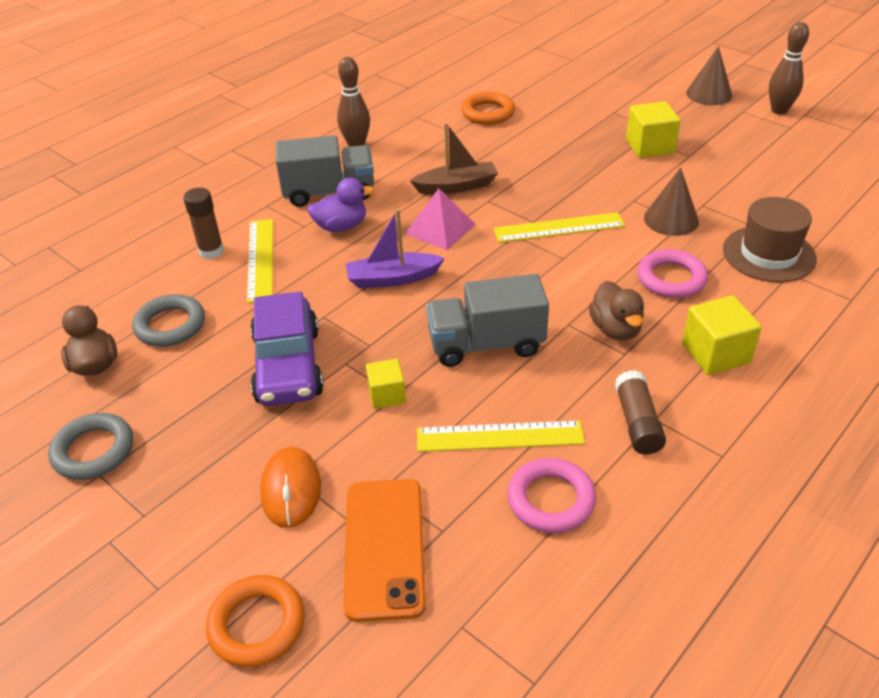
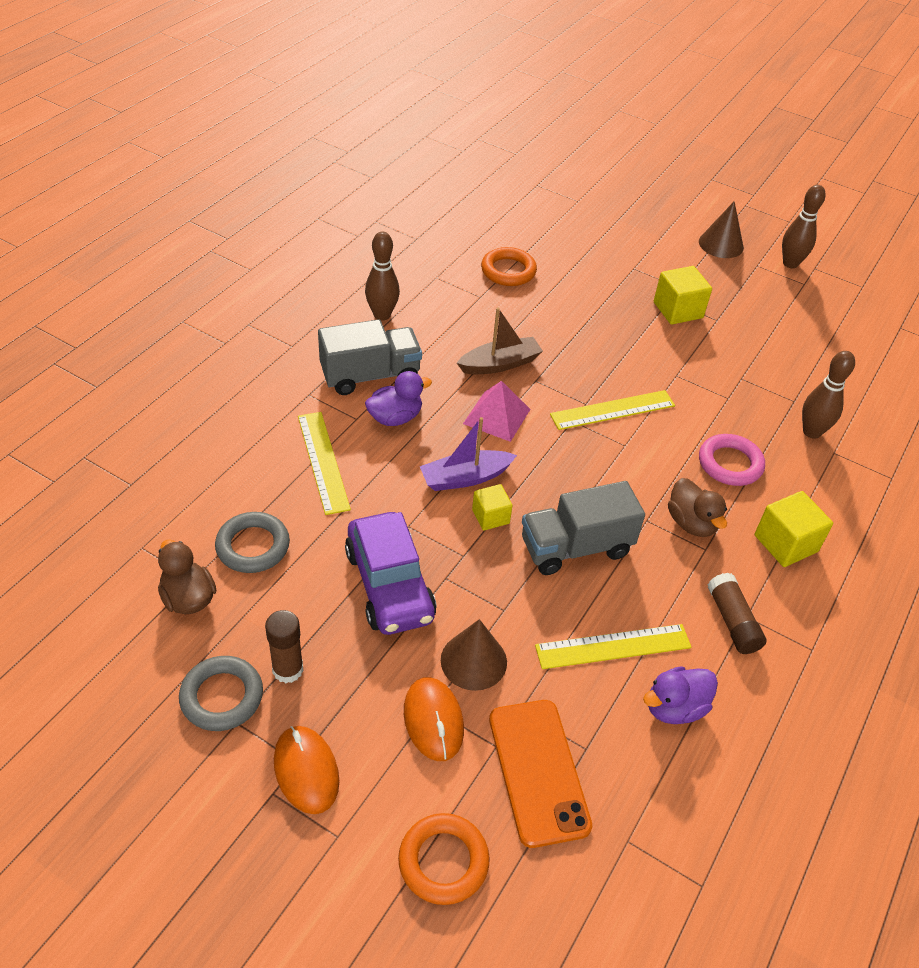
camera: 15 degrees left, 5 degrees up
(149, 524) = (306, 771): none -> orange mouse
(211, 251) = (267, 454): brown glue stick -> brown glue stick (288, 669)
(387, 395) = (496, 610): yellow cube -> yellow cube (490, 516)
(551, 499) = (674, 707): pink ring -> purple duck
(671, 219) = (716, 396): brown cone -> brown cone (473, 661)
(768, 254) = (811, 432): brown hat -> brown bowling pin

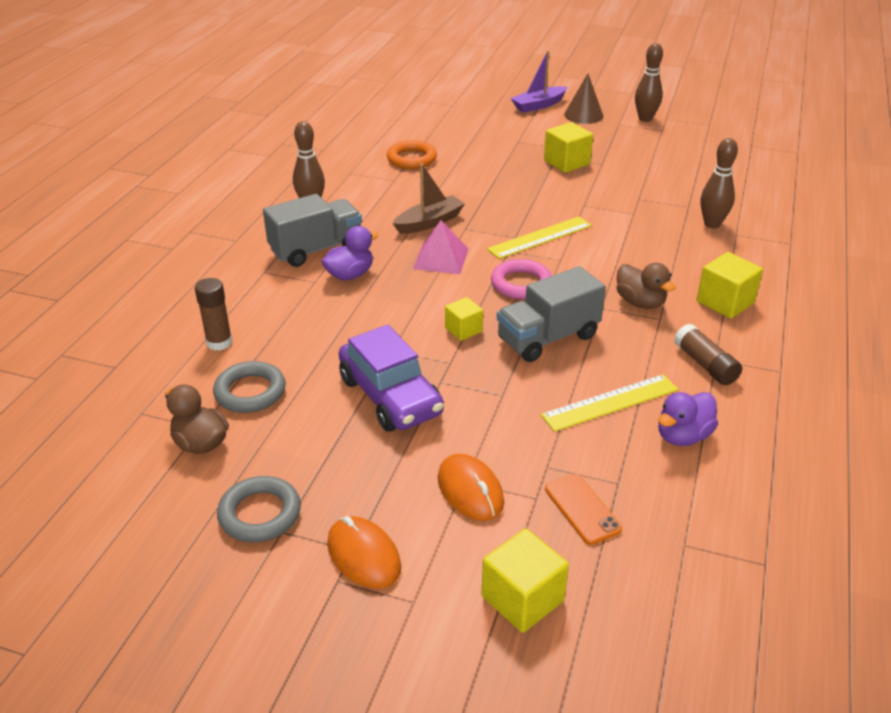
camera: 10 degrees left, 10 degrees down
(288, 669) = (317, 479): brown glue stick -> brown glue stick (219, 342)
(323, 461) = (295, 317): yellow ruler -> none
(443, 861) = (522, 599): orange ring -> yellow cube
(465, 478) = (430, 306): purple boat -> purple boat (538, 105)
(473, 661) = (490, 438): brown cone -> none
(538, 771) = (582, 509): orange phone -> orange phone, size x0.60
(730, 464) = (654, 257): pink ring -> pink ring (521, 284)

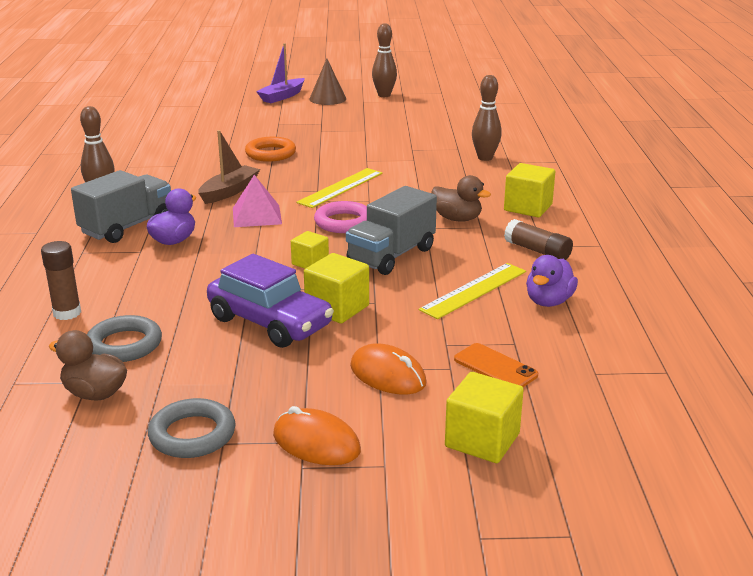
camera: 20 degrees left, 10 degrees down
(411, 159) = (183, 148): orange ring -> orange ring (270, 154)
(566, 162) = (332, 133): yellow cube -> yellow cube (337, 308)

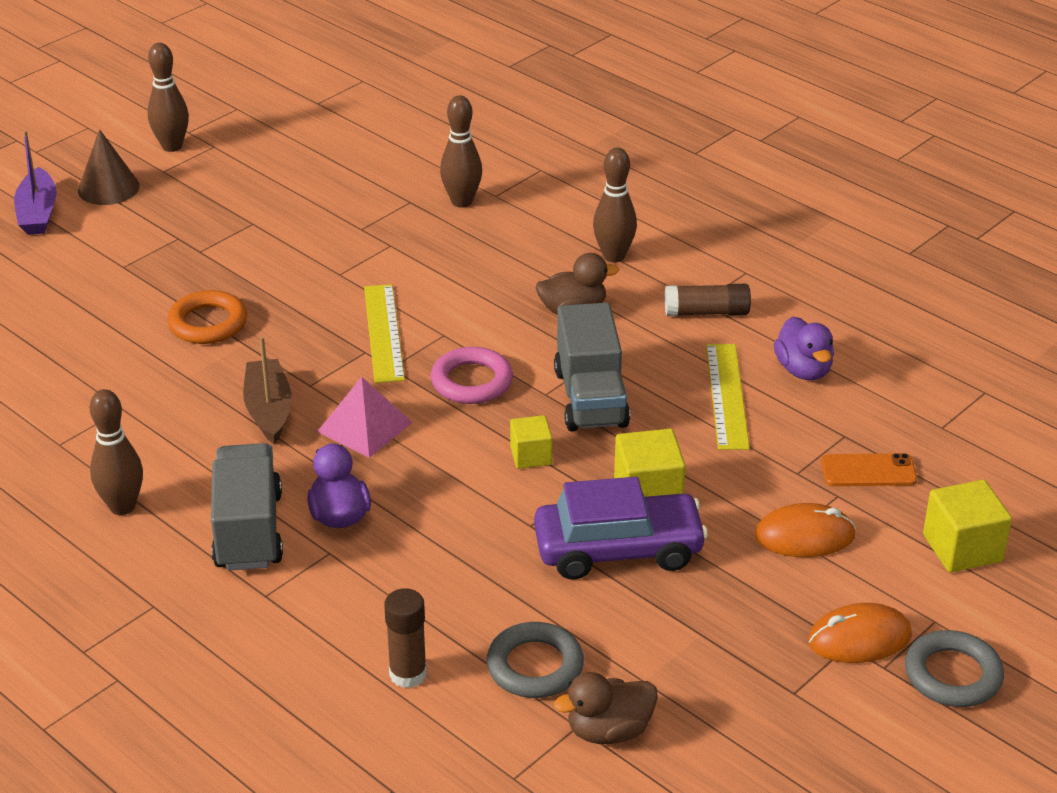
camera: 45 degrees left, 10 degrees up
(192, 434) = (759, 704): grey ring -> grey ring (952, 675)
(528, 207) = (613, 256): yellow cube -> brown bowling pin

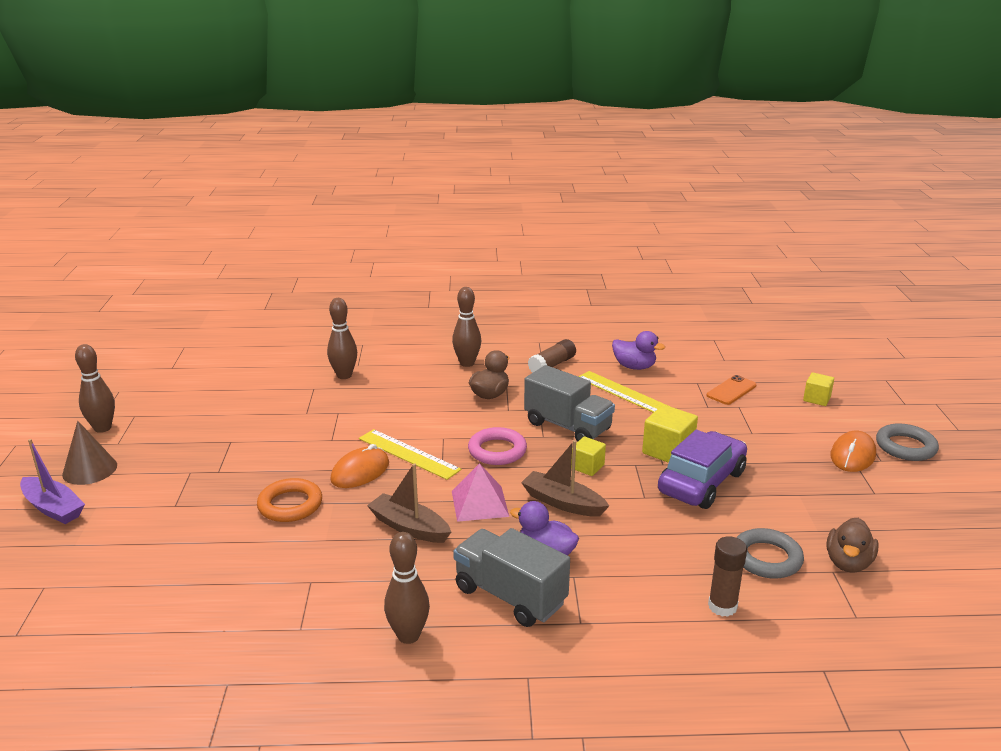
camera: 45 degrees left, 10 degrees down
(440, 477) = (562, 503): none -> brown boat
(804, 536) = (758, 429): orange mouse -> orange mouse (360, 471)
(962, 548) = (816, 399): yellow cube -> yellow cube, size x0.63

